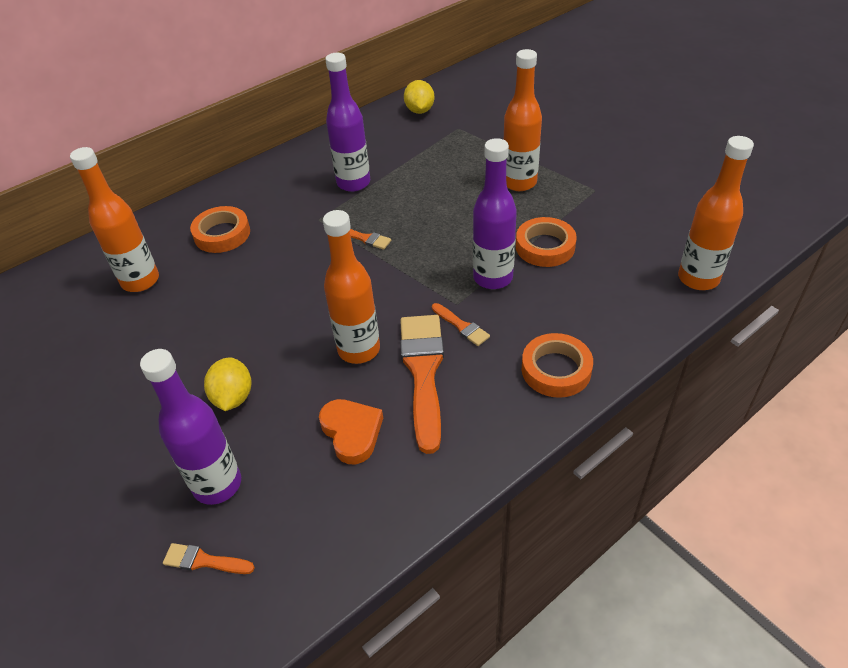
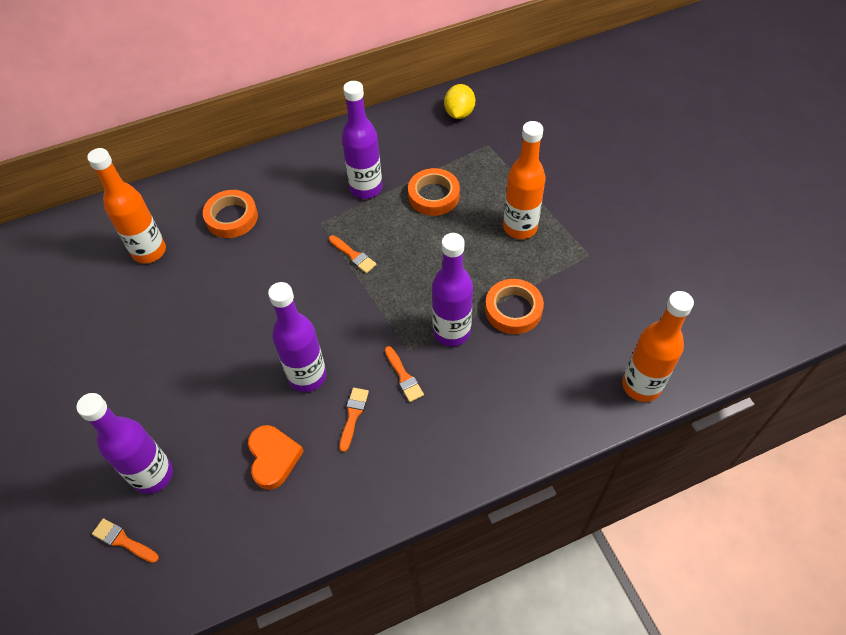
camera: 15 degrees right, 10 degrees up
(233, 397) = (190, 394): yellow lemon -> none
(359, 350) = (307, 376): orange bottle -> purple bottle
(423, 372) = (353, 415): orange brush -> orange brush, size x0.46
(556, 370) = (468, 446): orange tape -> orange tape (433, 196)

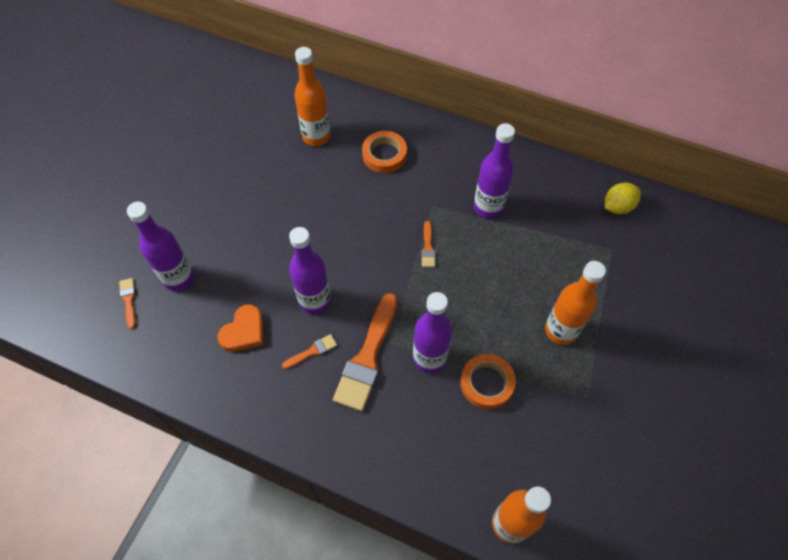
camera: 45 degrees right, 5 degrees up
(404, 377) = (367, 357): orange brush -> orange brush, size x2.19
(433, 196) = (527, 253): orange tape -> none

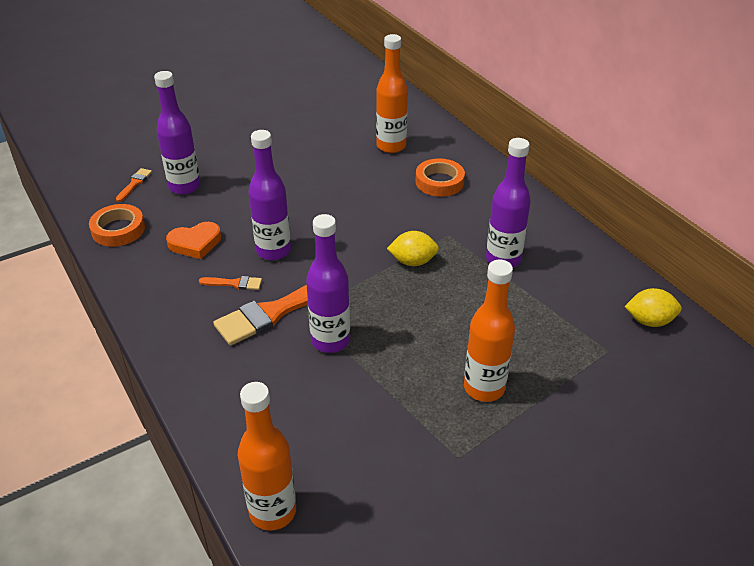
camera: 35 degrees right, 20 degrees down
(428, 247) = (413, 262): orange brush -> yellow lemon
(486, 383) = (365, 388): orange tape -> orange tape (118, 229)

